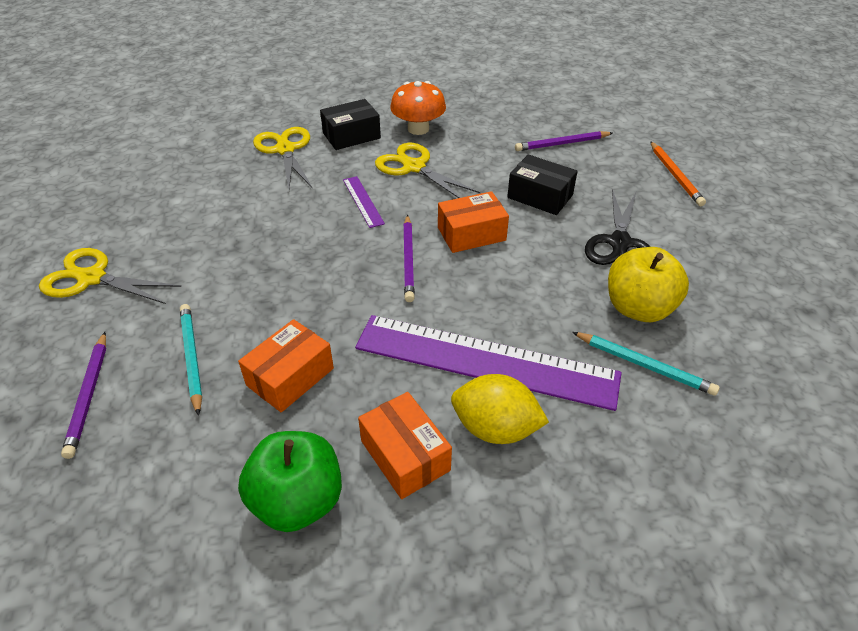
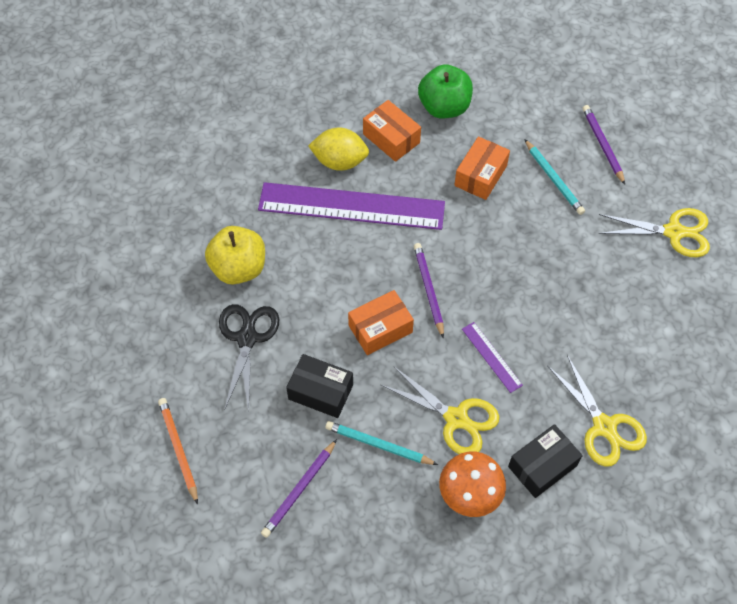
camera: 170 degrees right, 15 degrees up
(562, 144) = (299, 490): purple pencil -> purple pencil turned 150 degrees clockwise
(644, 365) = (240, 219): turquoise pencil -> turquoise pencil (378, 445)

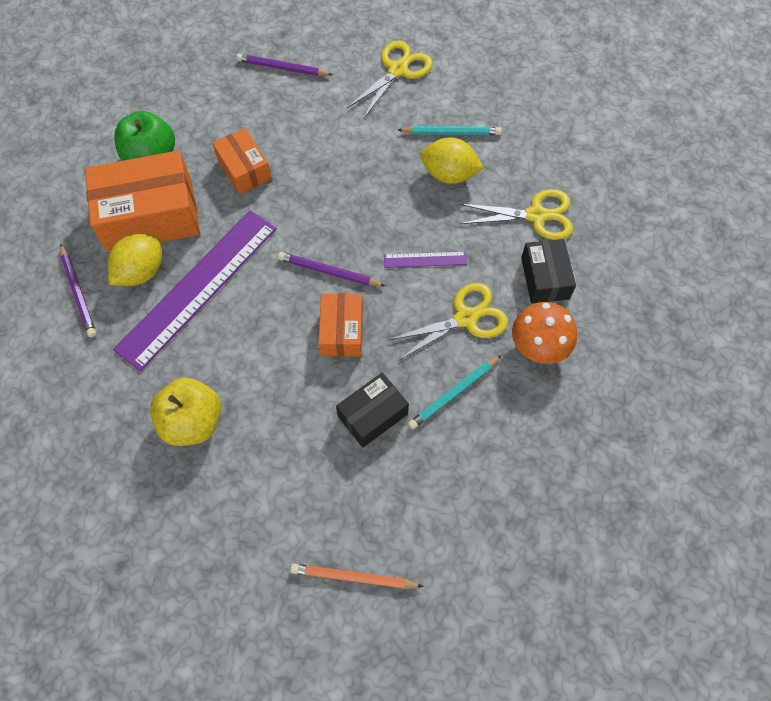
camera: 60 degrees left, 5 degrees up
(247, 338) = (274, 452): black scissors -> none
(299, 490) = (459, 484): purple pencil -> purple pencil (78, 292)
(391, 138) = (150, 216): orange box -> orange box, size x1.79
(553, 179) = (289, 119): turquoise pencil -> turquoise pencil (451, 133)
(593, 331) = (449, 174): none -> yellow lemon

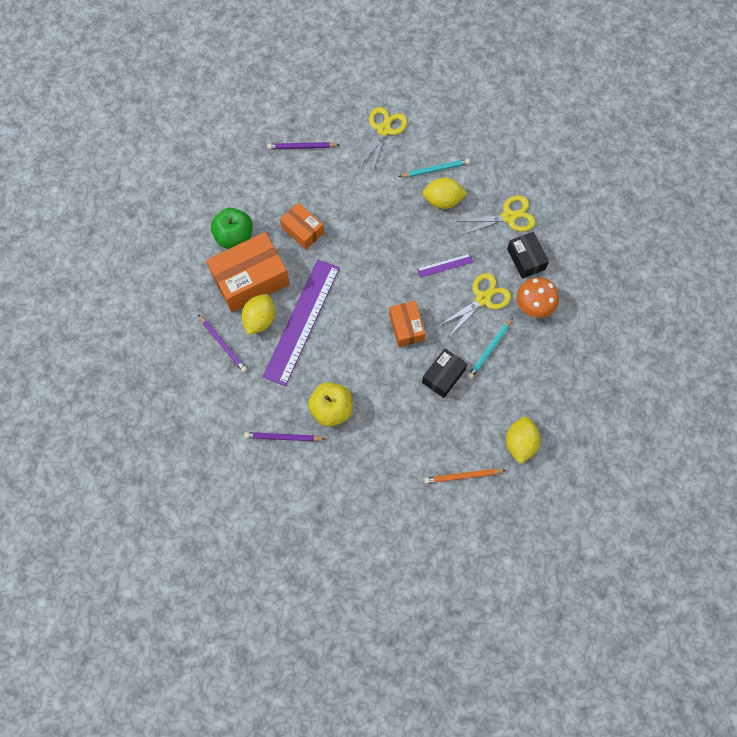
camera: 15 degrees left, 5 degrees up
(329, 272) = (384, 289): purple pencil -> purple pencil (283, 437)
(458, 549) = (520, 443): none -> yellow lemon

